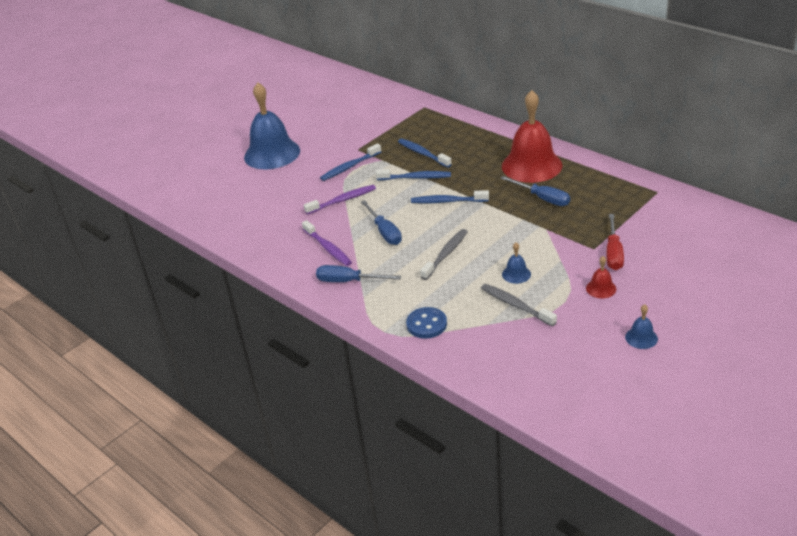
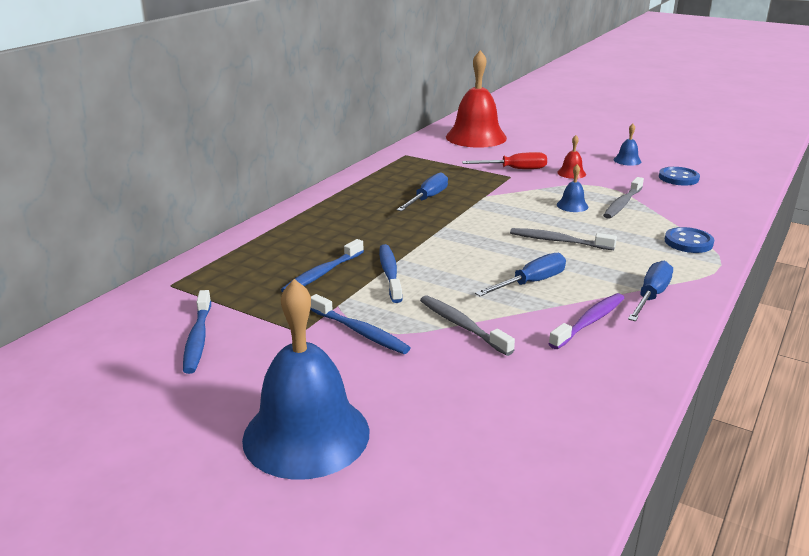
camera: 105 degrees left, 10 degrees down
(343, 200) = (462, 325): purple toothbrush -> grey toothbrush
(348, 281) = (651, 296): blue screwdriver -> blue screwdriver turned 150 degrees counterclockwise
(447, 201) = (445, 248): blue toothbrush -> blue toothbrush (198, 339)
(531, 165) = (356, 206): red bell -> red bell (476, 137)
(582, 363) = (678, 178): none -> blue button

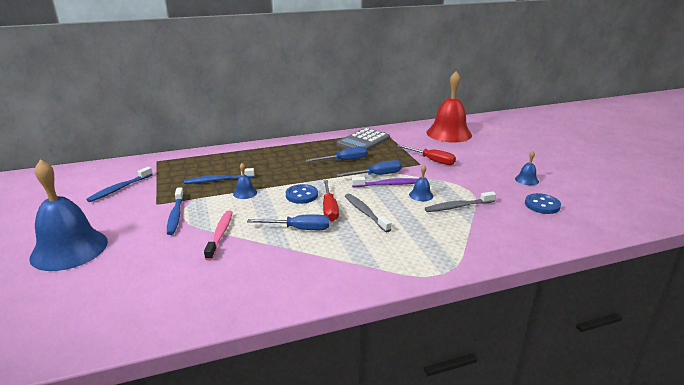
camera: 40 degrees right, 0 degrees up
(390, 273) = (245, 193): blue toothbrush -> blue bell
(404, 171) = (363, 141): none -> grey calculator
(462, 325) = (220, 234): grey toothbrush -> pink toothbrush
(518, 252) = (329, 209): none -> red screwdriver
(571, 173) = (465, 175): red bell -> none
(589, 322) = (283, 265): purple toothbrush -> purple toothbrush (388, 184)
(651, 296) = (349, 269): blue screwdriver -> blue screwdriver (377, 175)
(688, 242) = (450, 249): blue button -> blue button (301, 195)

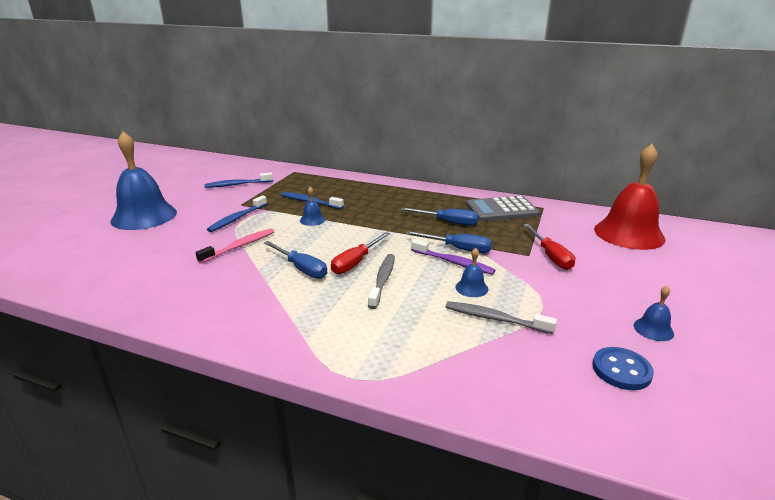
camera: 40 degrees right, 0 degrees up
(301, 195) = (353, 240): blue button -> none

